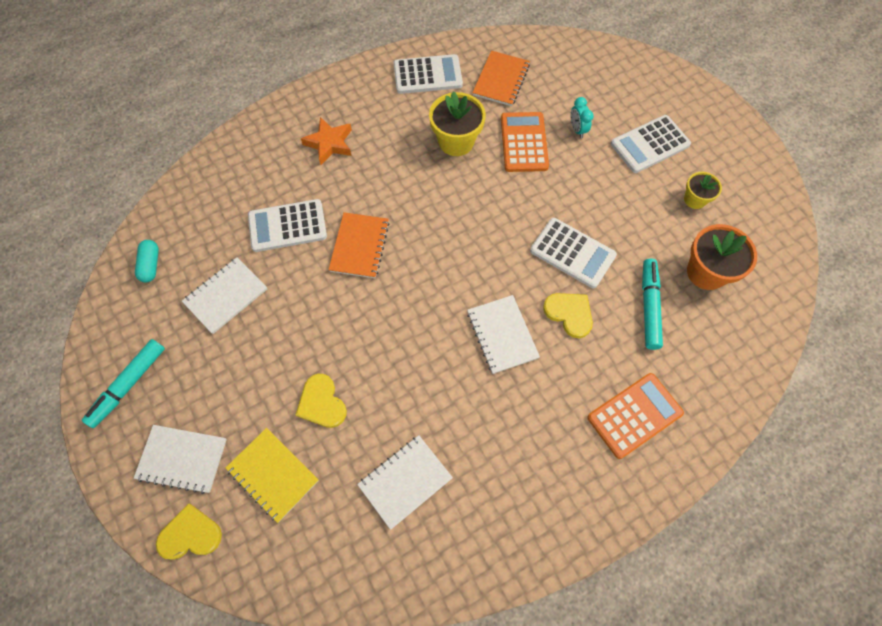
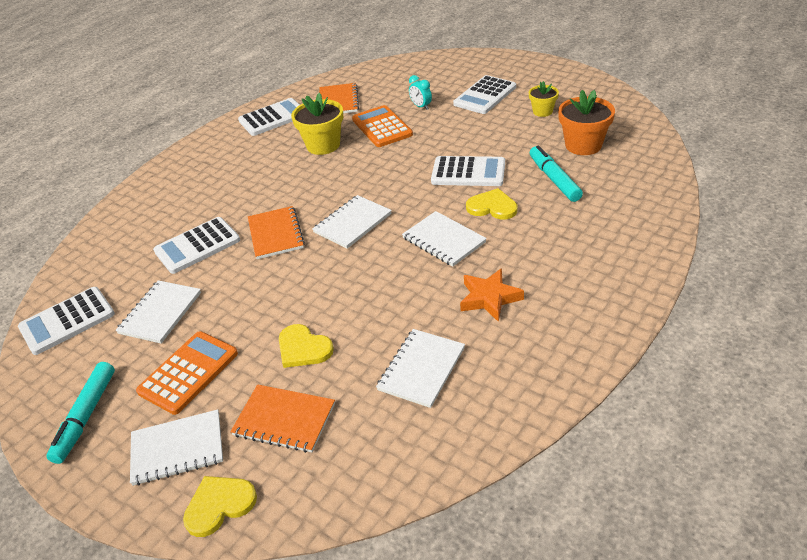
camera: 20 degrees left, 25 degrees down
(151, 265) = (67, 321): turquoise capsule -> white calculator
(273, 475) = (284, 420): yellow notebook -> orange notebook
(329, 143) = (207, 183): orange star -> orange star (489, 298)
(432, 268) = (352, 223): none -> white notebook
(634, 415) = (593, 245): orange calculator -> orange calculator (188, 372)

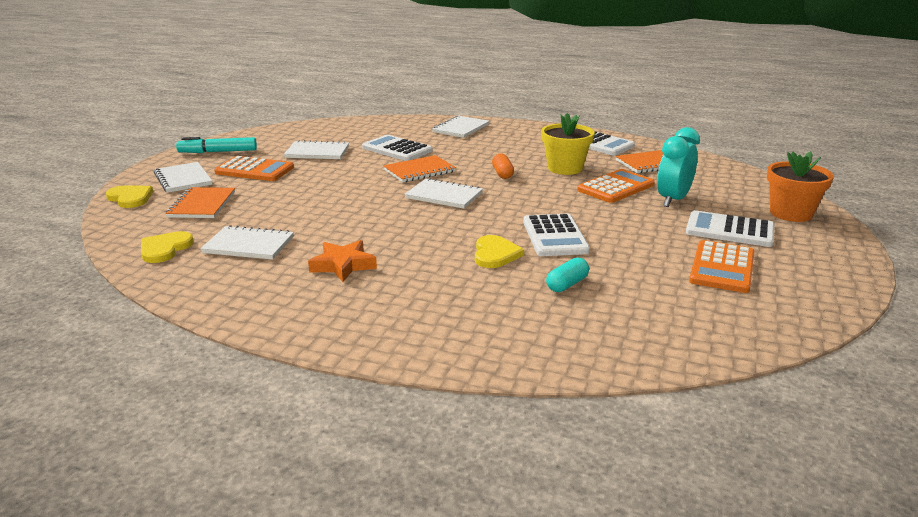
camera: 70 degrees right, 15 degrees down
(67, 321) = (308, 131): white calculator -> none
(303, 348) = (277, 200): yellow heart -> yellow heart (165, 249)
(316, 182) = (502, 174): none -> orange capsule
(421, 106) = (673, 200): turquoise clock -> turquoise clock, size x1.87
(443, 240) = (429, 236): white notebook -> white notebook (461, 128)
(542, 111) = (722, 267): yellow flower pot -> orange calculator
(554, 179) = (567, 284): turquoise marker -> turquoise capsule
(583, 145) = (658, 299): orange flower pot -> orange flower pot (791, 213)

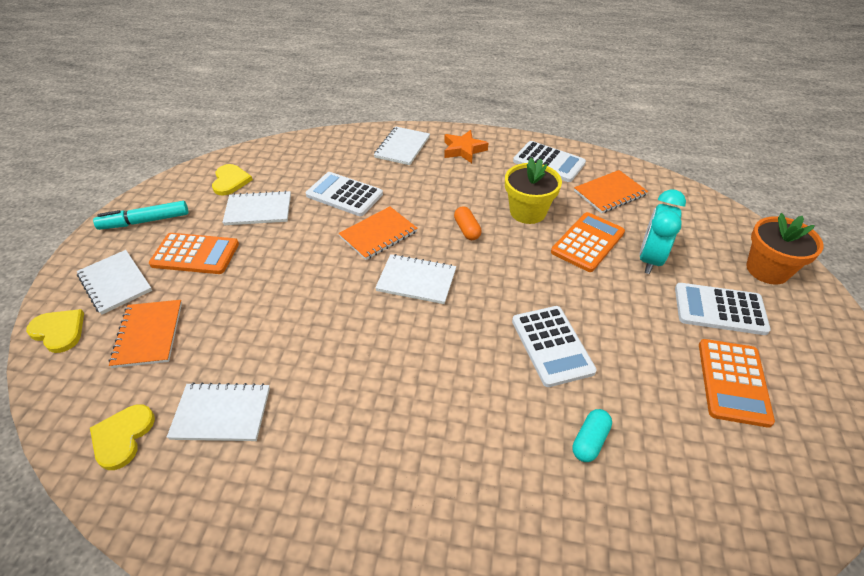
camera: 10 degrees left, 20 degrees up
(343, 265) = (339, 439): orange star -> orange star (463, 150)
(495, 254) = (499, 390): yellow heart -> yellow heart (230, 181)

